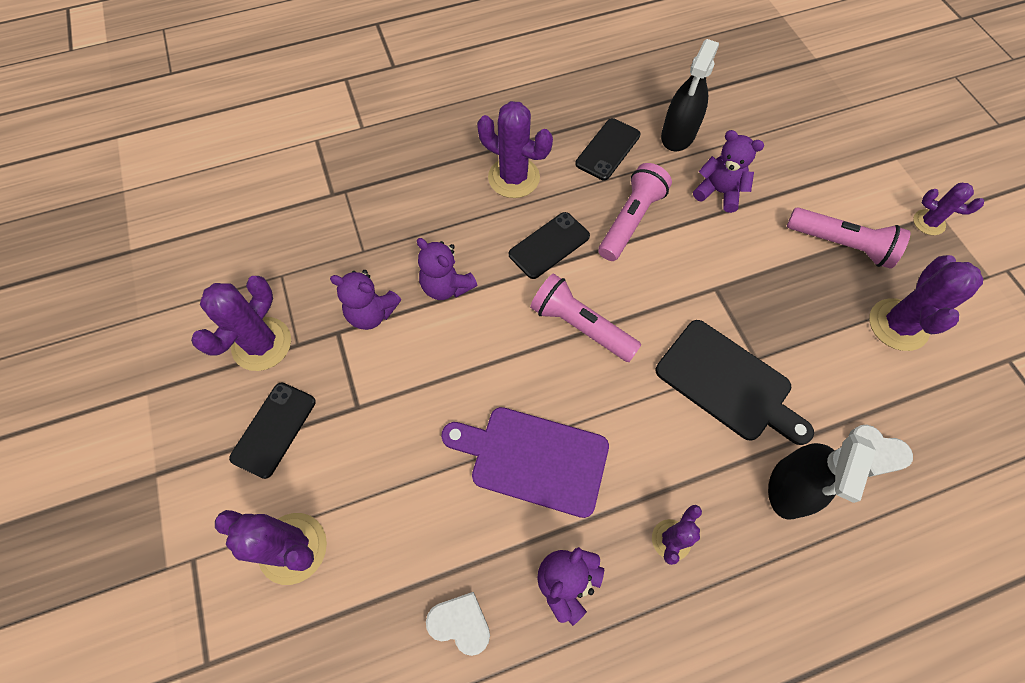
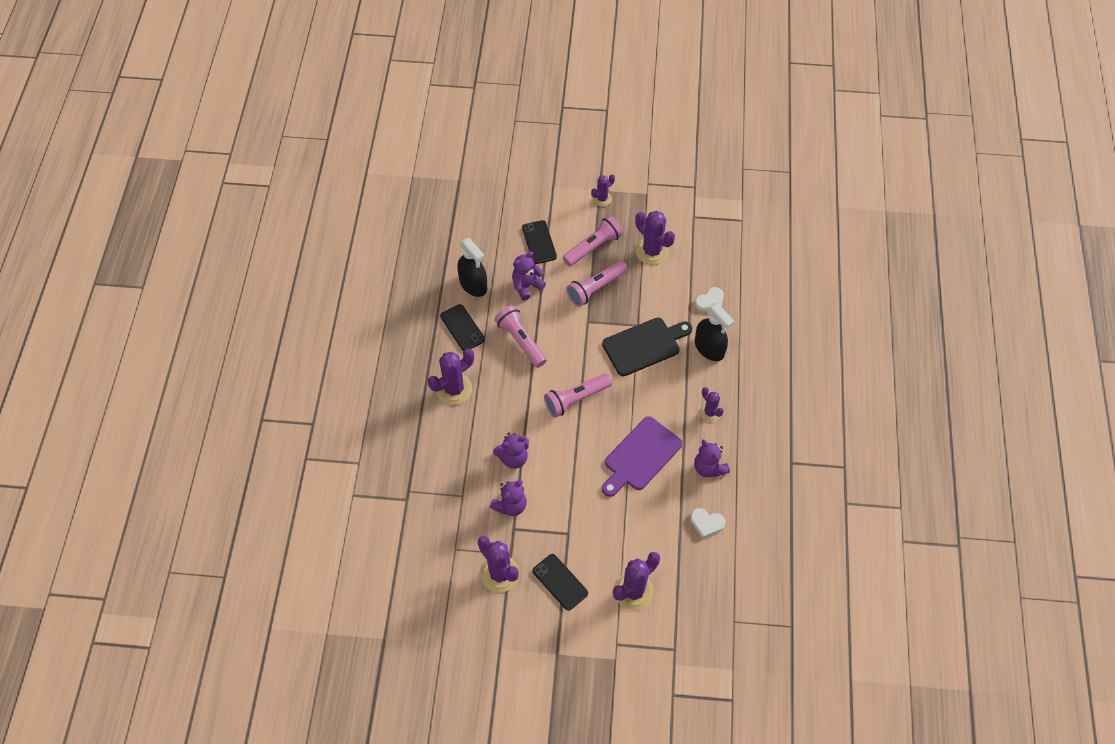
camera: 65 degrees left, 5 degrees down
(460, 623) = (706, 523): white heart -> white heart turned 120 degrees counterclockwise
(549, 245) = (514, 391): black phone -> black phone (539, 242)
(777, 276) = (595, 288): none -> pink flashlight

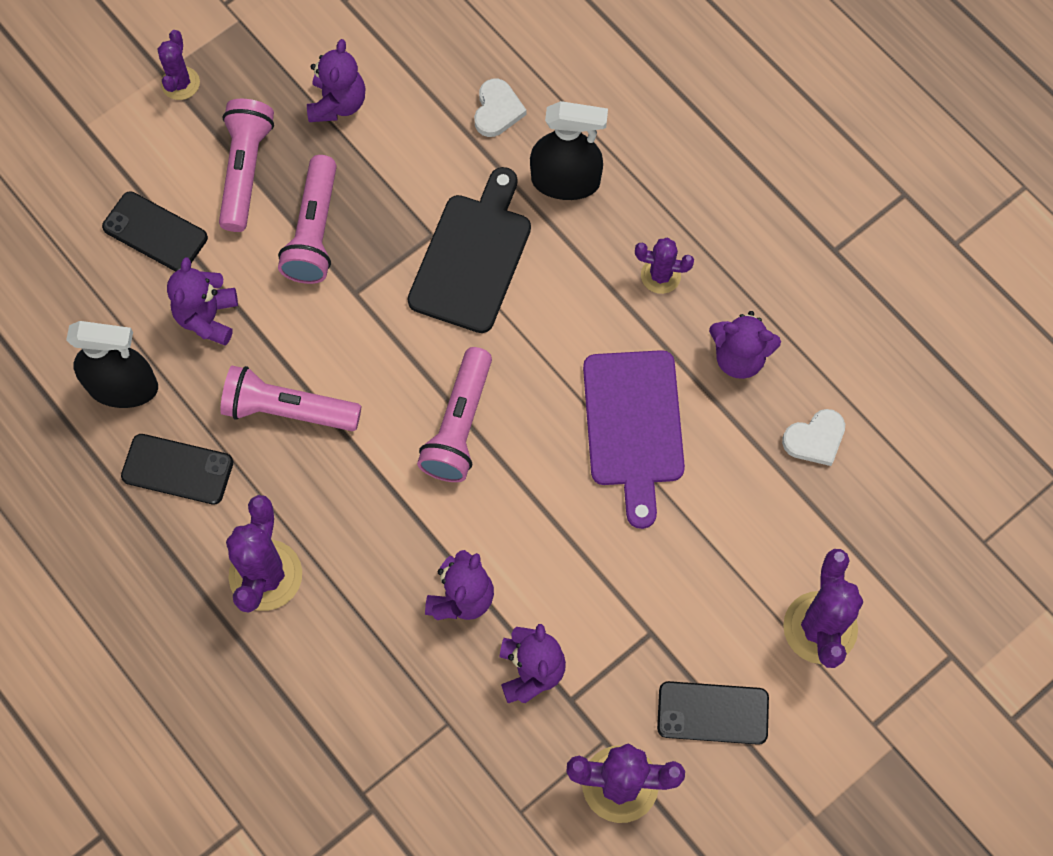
camera: 45 degrees left, 10 degrees up
(652, 251) = (338, 103): purple cactus -> purple teddy bear

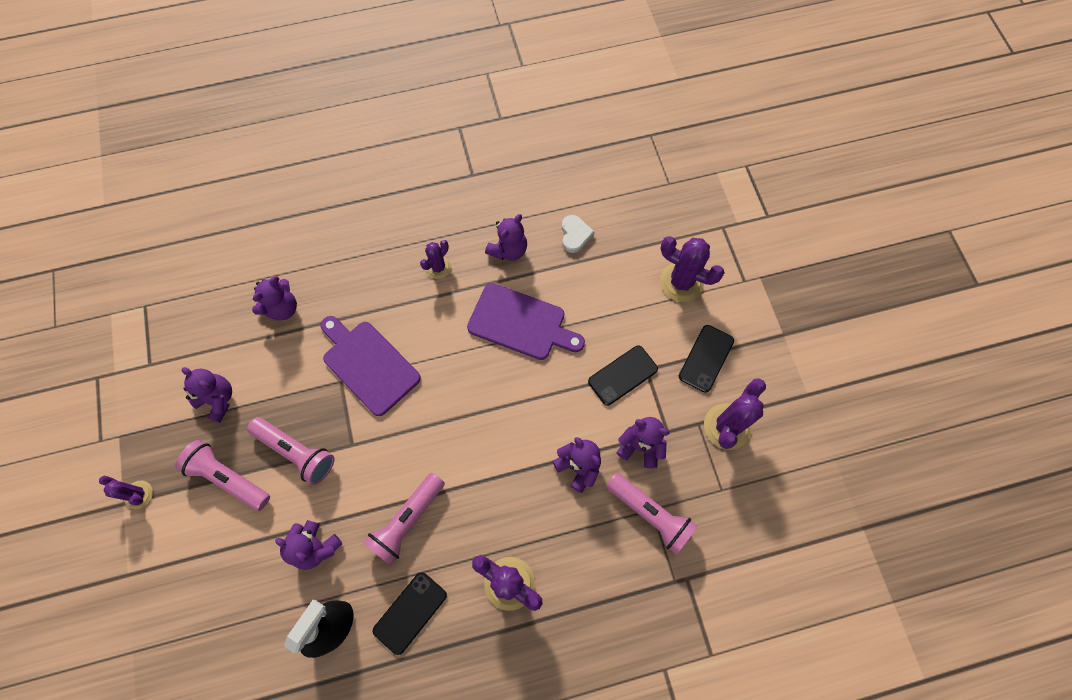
camera: 65 degrees left, 0 degrees up
(155, 232) = (235, 558): black phone -> black phone (623, 375)
(459, 425) = (471, 420): pink flashlight -> pink flashlight (650, 514)
(472, 257) = (368, 364): black cutting board -> purple cutting board
(497, 110) = (282, 308): white heart -> purple teddy bear
(565, 181) = (351, 291): black spray bottle -> none

